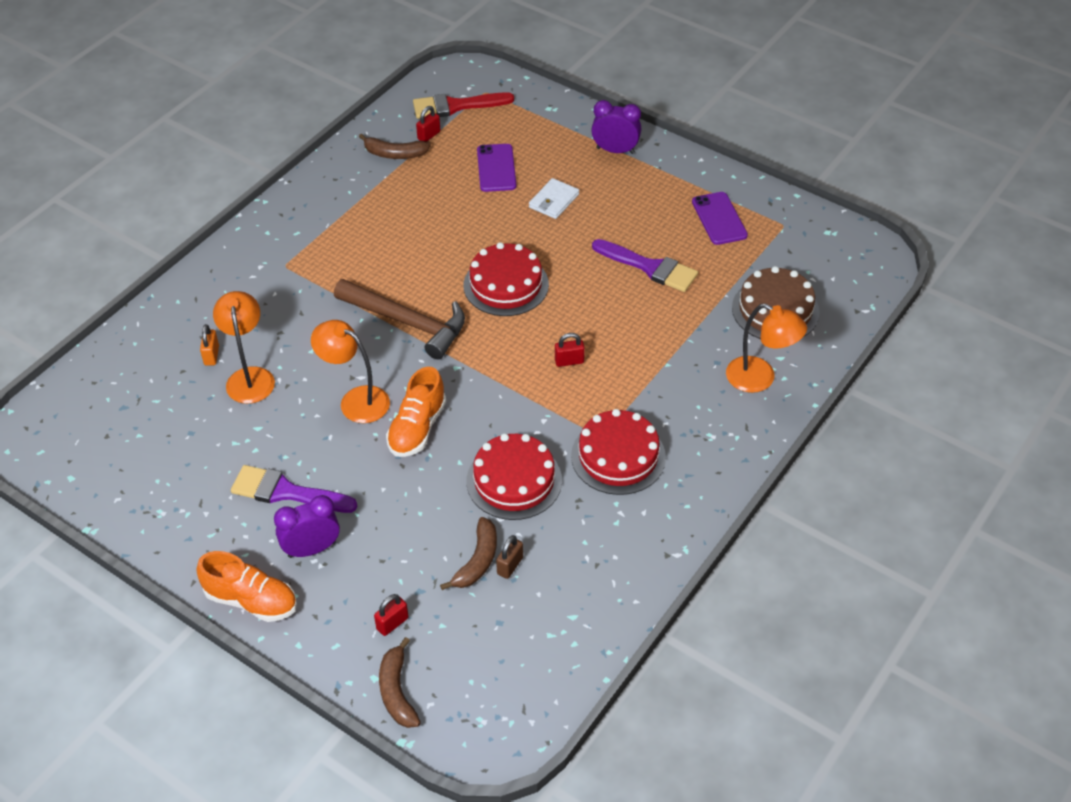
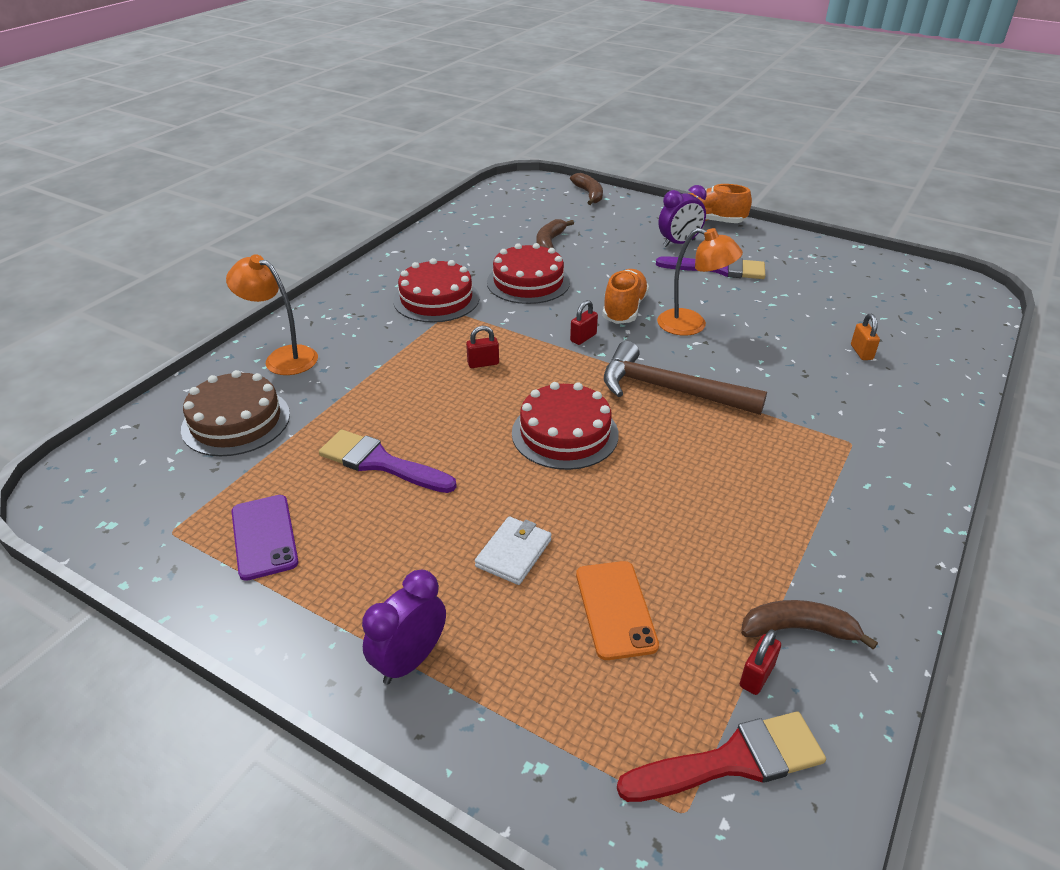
camera: 175 degrees right, 10 degrees down
(250, 377) = (808, 338): orange lamp -> none
(392, 623) = (603, 216): red padlock -> red padlock (583, 338)
(496, 168) = (615, 609): purple phone -> orange phone
(510, 566) = (524, 241): brown padlock -> none
(615, 150) = (410, 660): purple clock -> purple clock turned 120 degrees clockwise

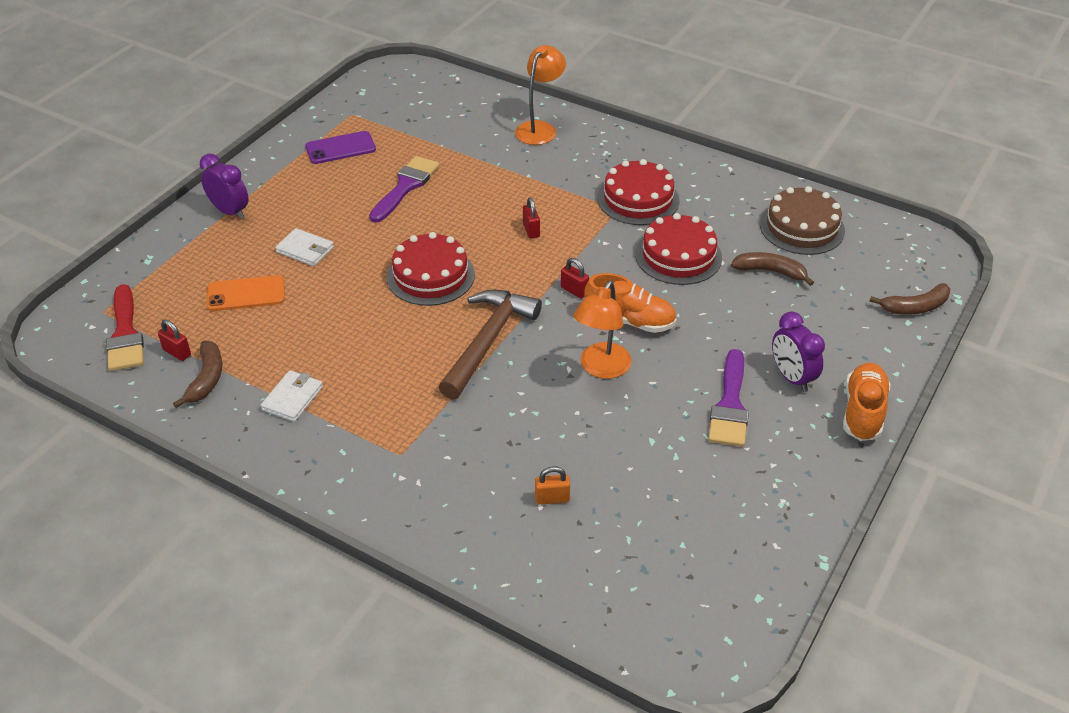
camera: 90 degrees right, 5 degrees up
(236, 421) = (459, 120): brown cake -> brown cake (802, 227)
(803, 535) = (292, 398): none -> white wallet

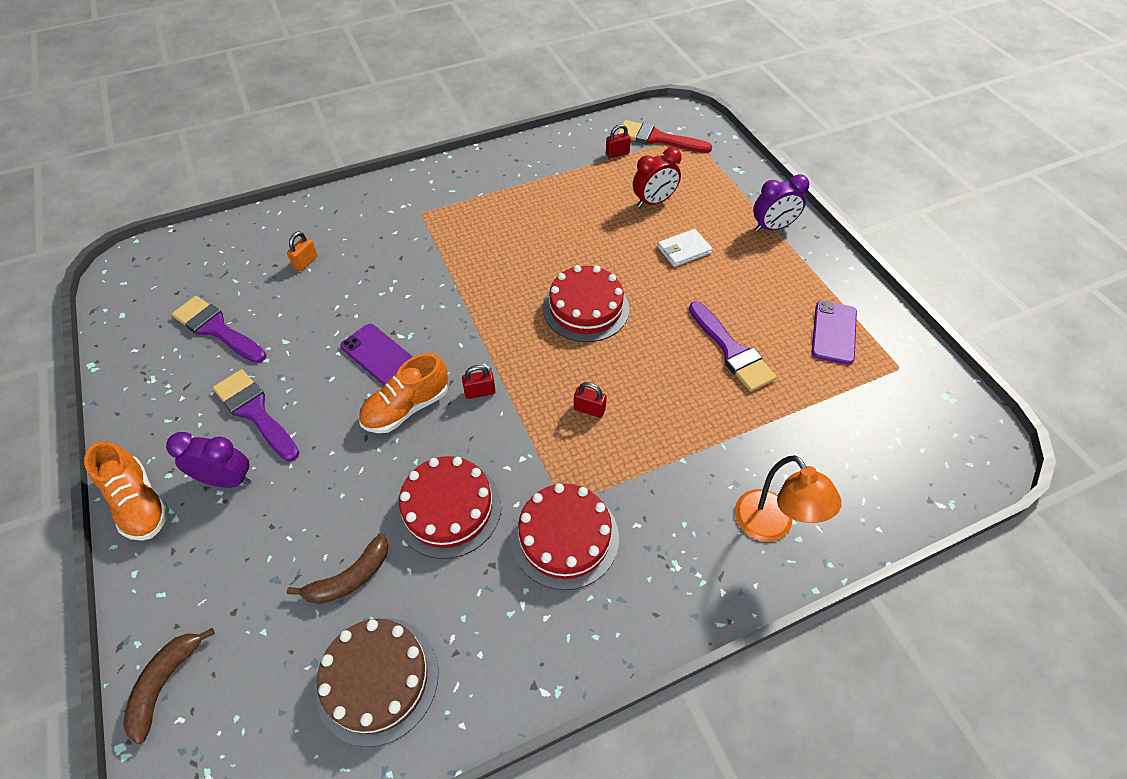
camera: 125 degrees right, 10 degrees up
(206, 379) = (578, 158): brown banana -> none
(246, 294) = (654, 202): orange phone -> red clock
(292, 398) = (521, 186): white wallet -> none
(488, 341) = (476, 304): brown hammer -> none
(601, 368) = (379, 355): orange lamp -> purple phone
(691, 501) = (217, 329): none -> purple brush

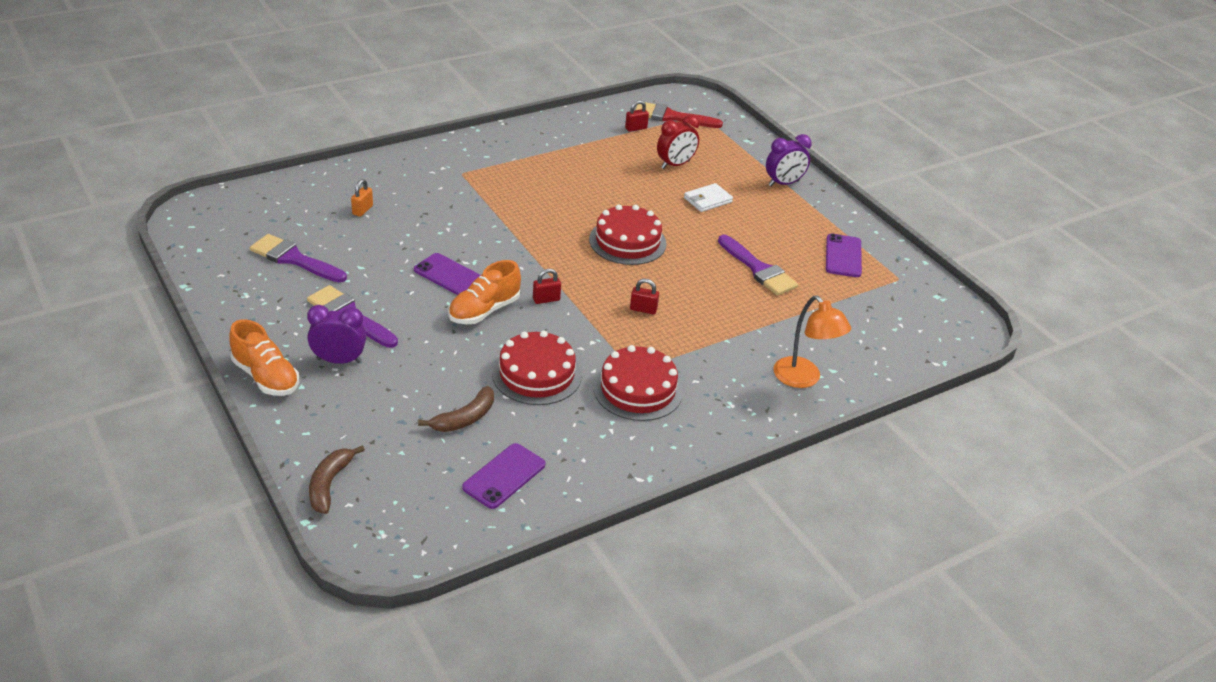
camera: 10 degrees left, 15 degrees down
(377, 679) = (504, 476): brown cake -> purple phone

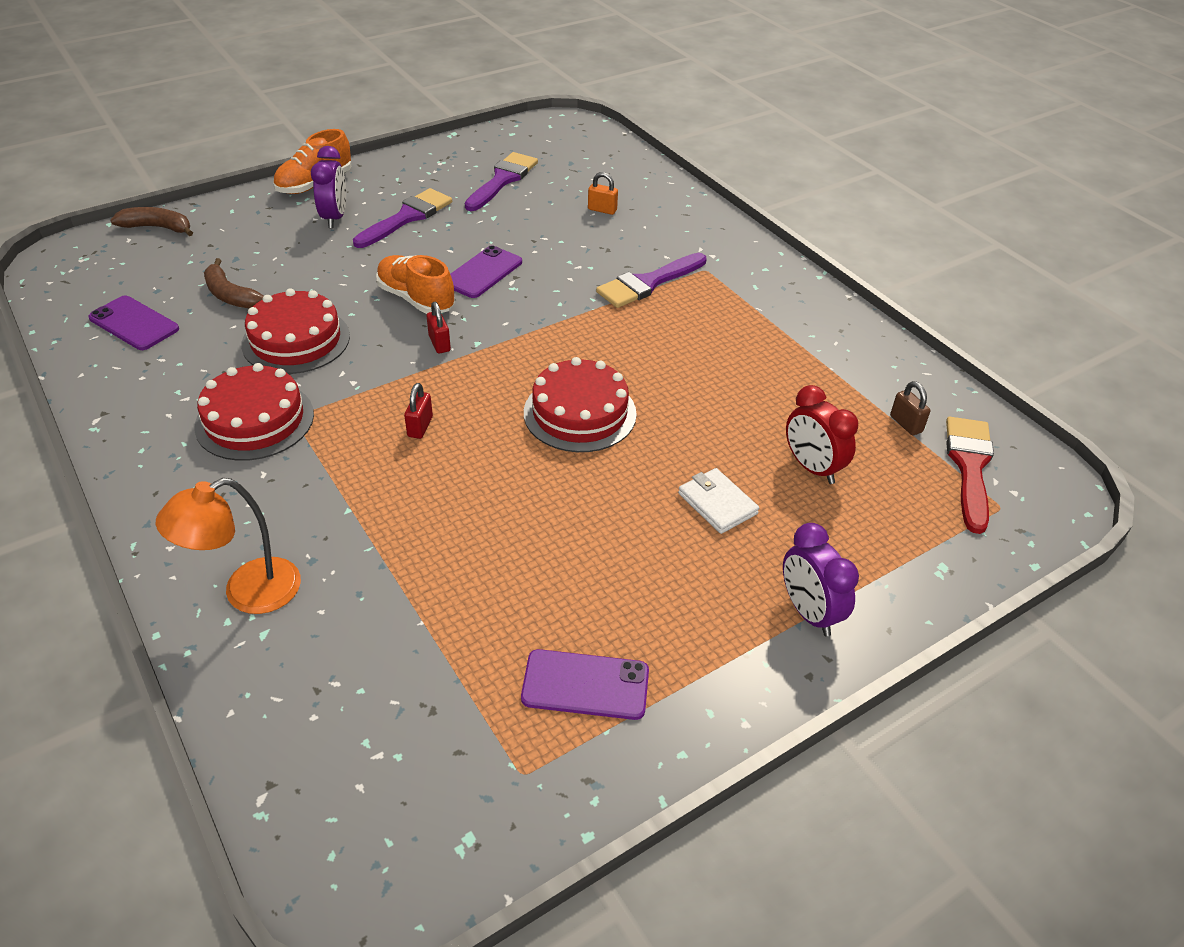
camera: 90 degrees right, 5 degrees up
(636, 128) = (906, 424): red padlock -> brown padlock
(758, 269) = (528, 557): purple brush -> purple brush (648, 283)

